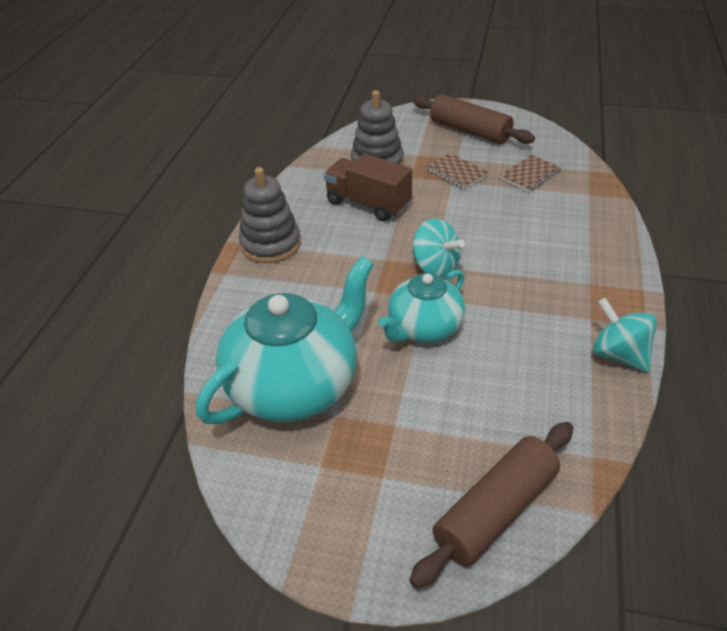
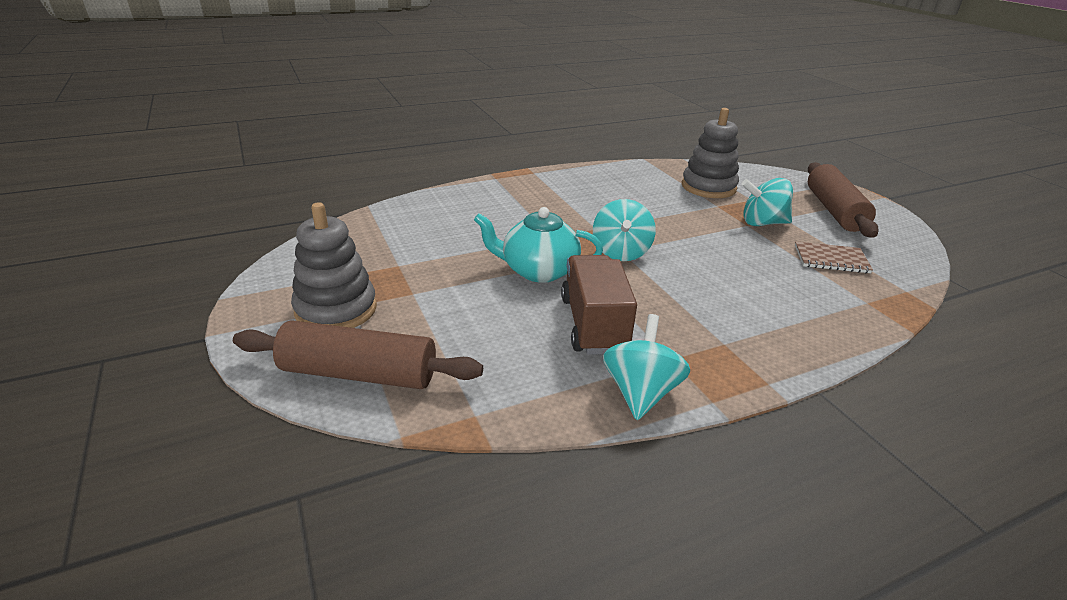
camera: 50 degrees right, 10 degrees down
(270, 244) = (546, 182): grey stacking toy -> grey stacking toy (336, 309)
(294, 385) = (413, 239): turquoise teapot -> none
(368, 204) = (651, 200): brown truck -> brown truck (593, 324)
(456, 172) = (762, 223): brown notebook -> turquoise spinning top

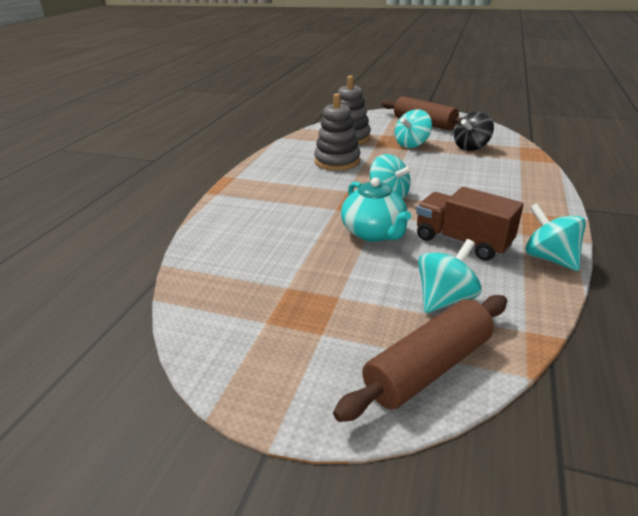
camera: 45 degrees left, 0 degrees up
(336, 309) = (318, 346): grey stacking toy -> grey stacking toy (337, 161)
(474, 348) = (445, 298): none -> turquoise spinning top
(538, 271) = (374, 233): turquoise teapot -> turquoise teapot turned 75 degrees counterclockwise
(831, 259) = (471, 147): brown notebook -> black spinning top

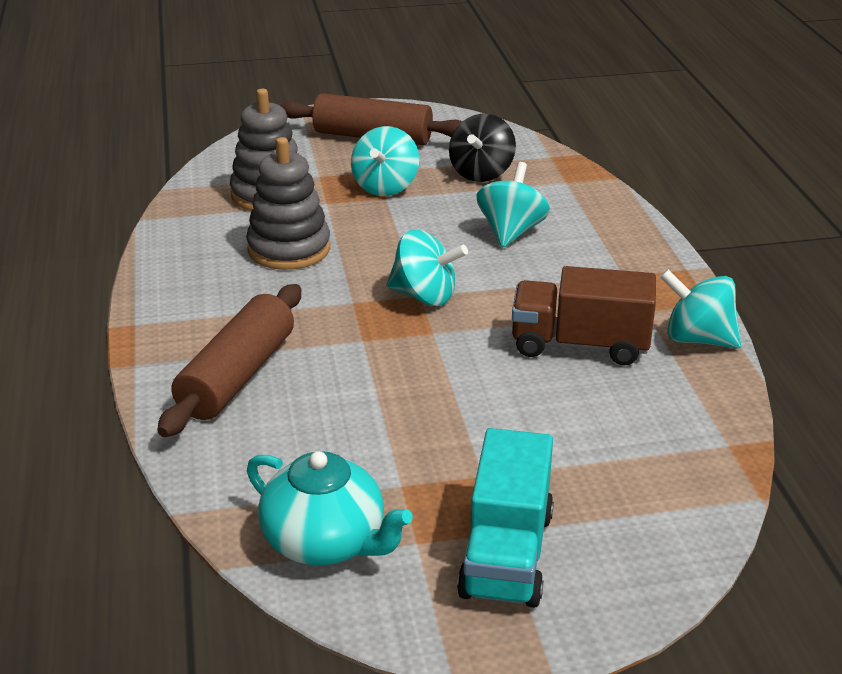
camera: 30 degrees left, 0 degrees up
(312, 349) = (506, 554): none -> turquoise truck
(374, 233) = (453, 365): turquoise teapot -> turquoise teapot (326, 542)
(428, 367) = (655, 526): brown rolling pin -> brown rolling pin (237, 376)
(445, 298) = (614, 434): turquoise spinning top -> turquoise spinning top (511, 232)

